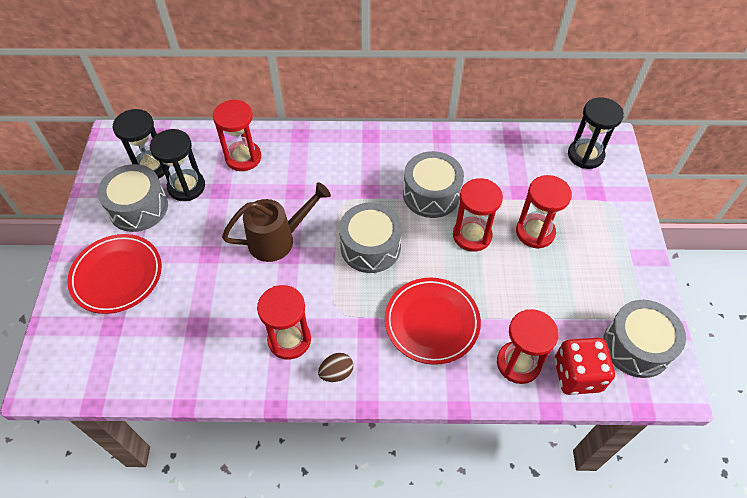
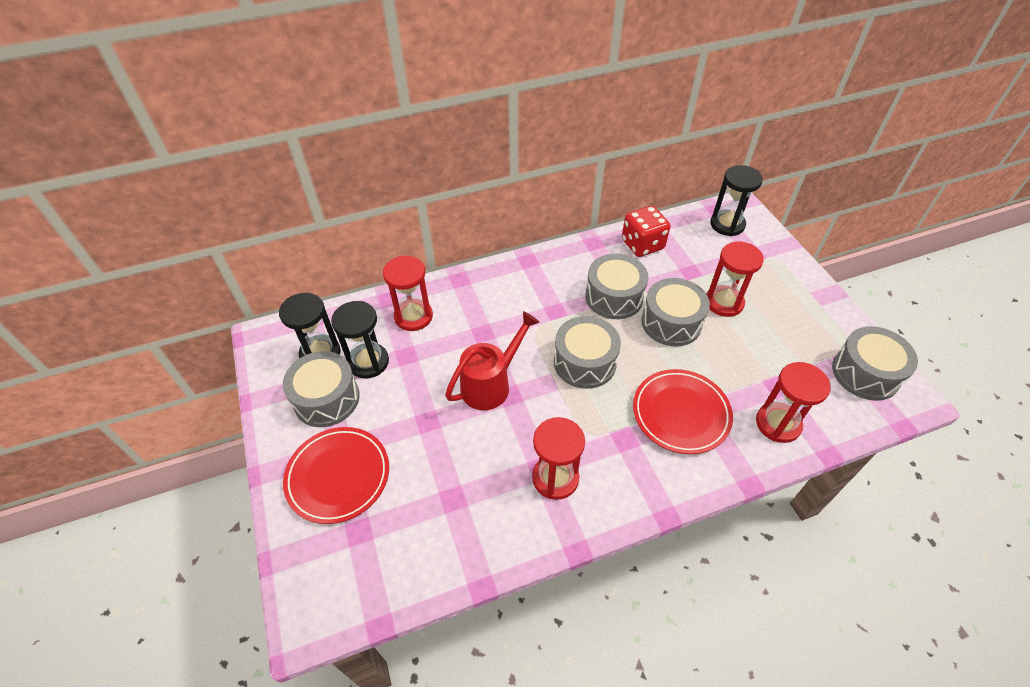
camera: 20 degrees left, 5 degrees down
(278, 239) = (491, 384): brown watering can -> red watering can
(336, 373) = (619, 494): brown egg -> none
(472, 235) = (671, 322): red hourglass -> grey drum
(577, 375) = (833, 416): red dice -> red dice (642, 245)

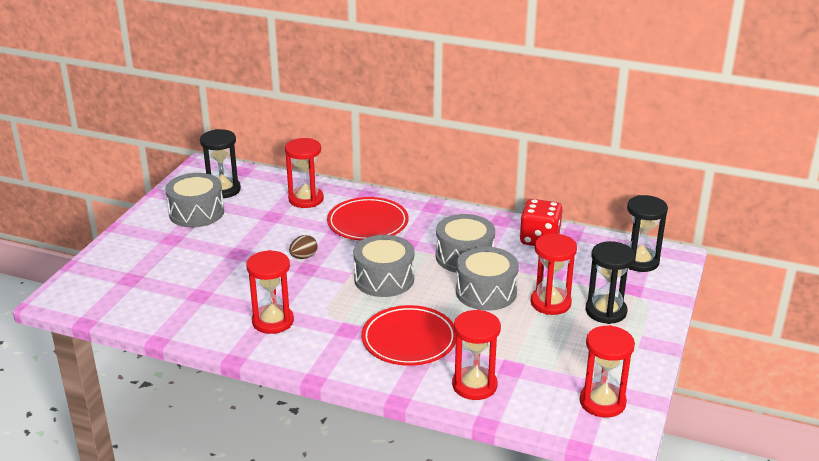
camera: 40 degrees right, 20 degrees down
(338, 476) = (153, 250): red plate -> red plate (368, 223)
(368, 362) = (245, 208): black hourglass -> black hourglass (606, 311)
(491, 384) = (303, 257): red watering can -> brown egg
(865, 373) = (602, 402): grey drum -> red hourglass

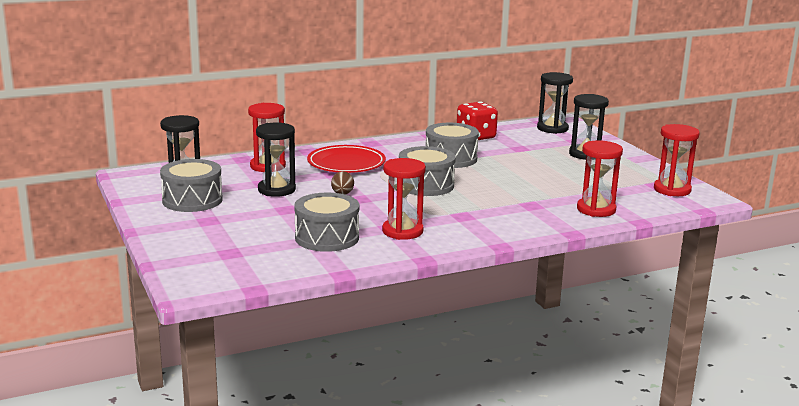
camera: 45 degrees left, 10 degrees down
(267, 229) = (276, 190): none -> black hourglass
(409, 340) = (511, 206): red plate -> none
(486, 292) = (502, 169): grey drum -> grey drum (327, 238)
(550, 303) = (549, 161): red hourglass -> none

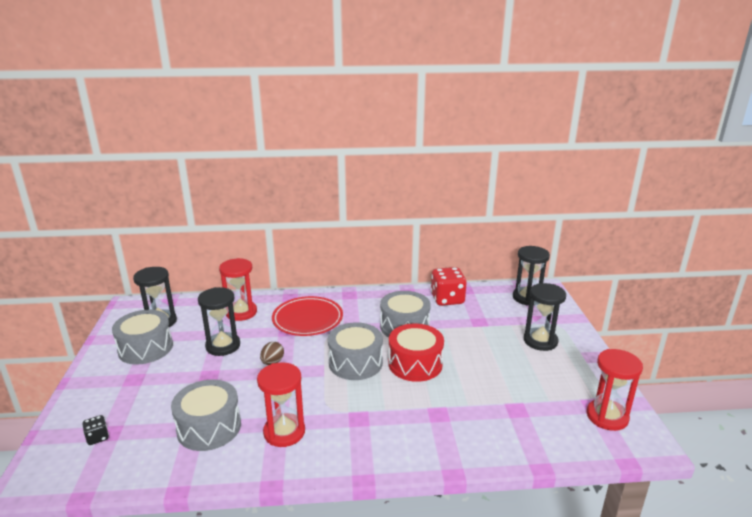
camera: 20 degrees right, 5 degrees up
(221, 257) = (97, 437): none -> black dice
(483, 180) = (415, 364): none -> red drum
(596, 209) = (503, 436): red hourglass -> none

